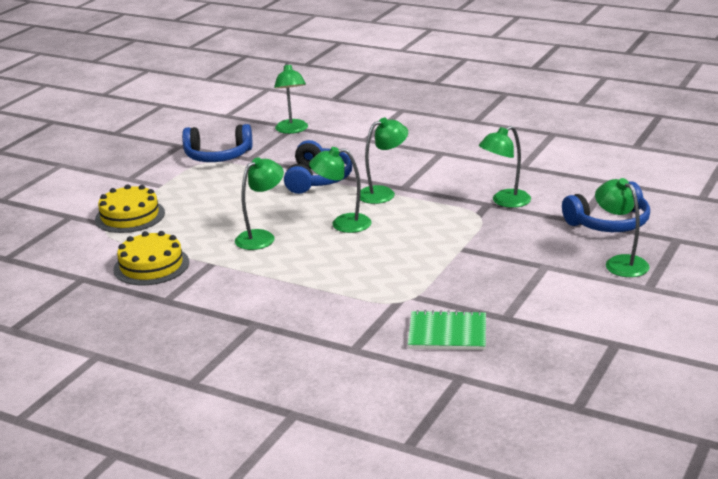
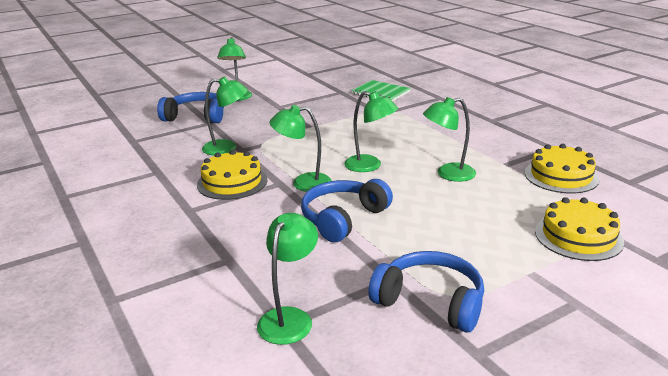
camera: 150 degrees left, 0 degrees up
(444, 177) = (232, 182): none -> yellow cake

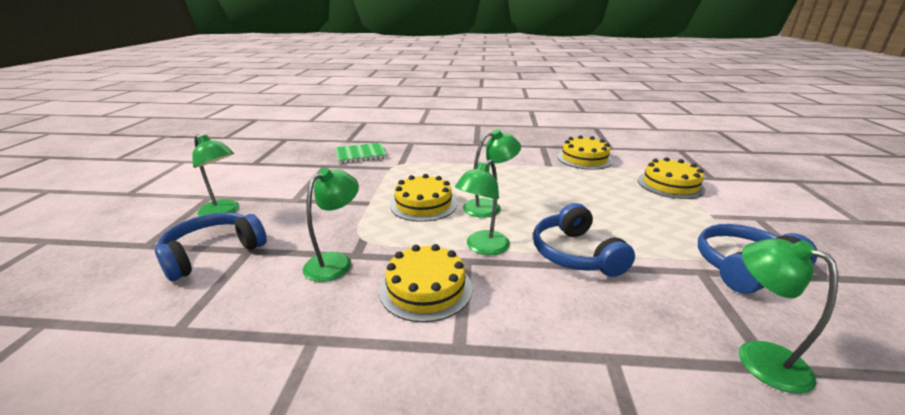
camera: 55 degrees left, 0 degrees up
(335, 143) = (423, 204): none -> yellow cake
(448, 174) = (541, 186): green lamp -> none

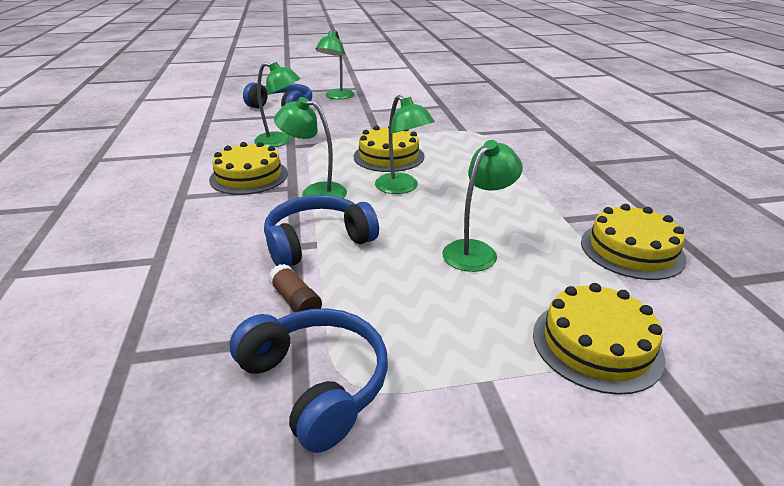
camera: 75 degrees right, 5 degrees up
(361, 154) = (484, 113): green notebook -> none
(661, 270) = (295, 301): none -> brown glue stick
(758, 356) = (141, 351): green lamp -> green lamp (476, 250)

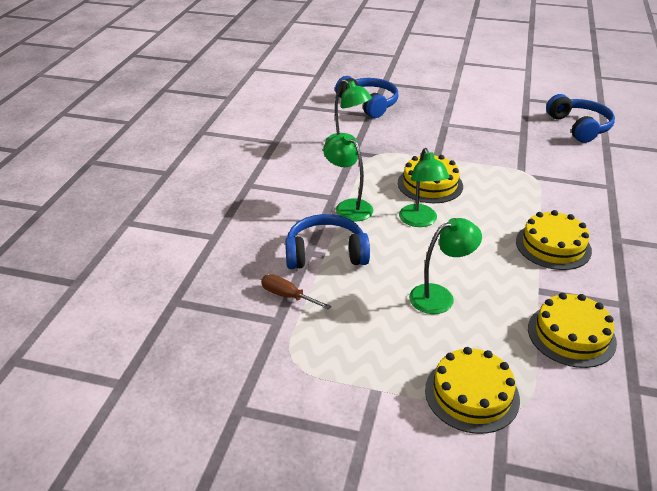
camera: 25 degrees right, 5 degrees up
(249, 176) = (305, 177): yellow cake -> yellow cake (553, 246)
(295, 301) = (287, 296): brown glue stick -> brown screwdriver
(316, 383) = (273, 354): blue headphones -> blue headphones (579, 127)
(337, 97) = (426, 99): green lamp -> none

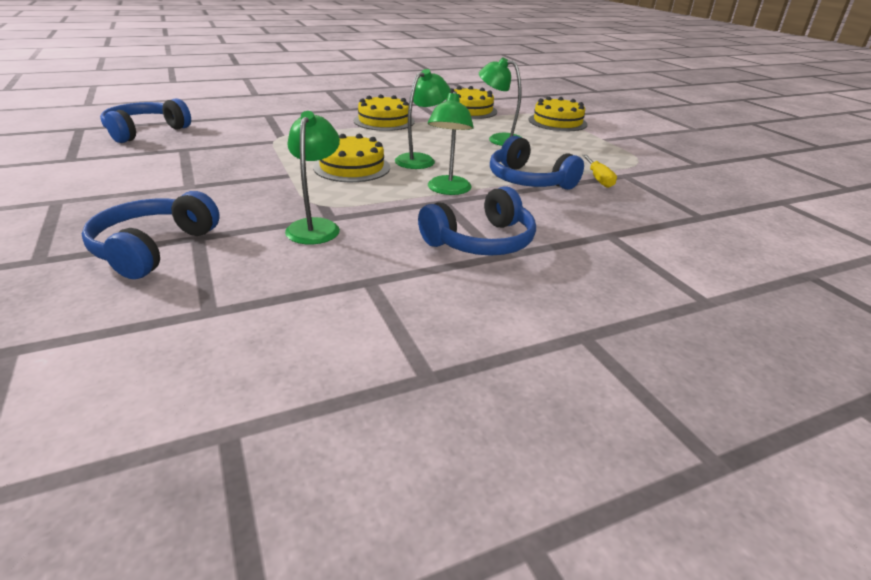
camera: 130 degrees left, 5 degrees down
(268, 186) = (481, 241): none -> blue headphones
(287, 296) = (598, 179): brown screwdriver -> yellow screwdriver

